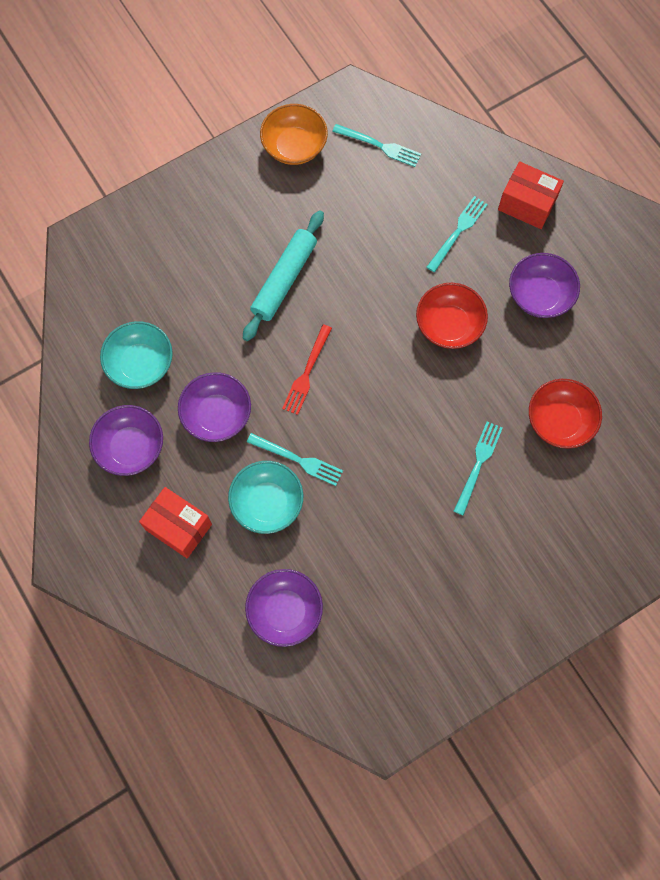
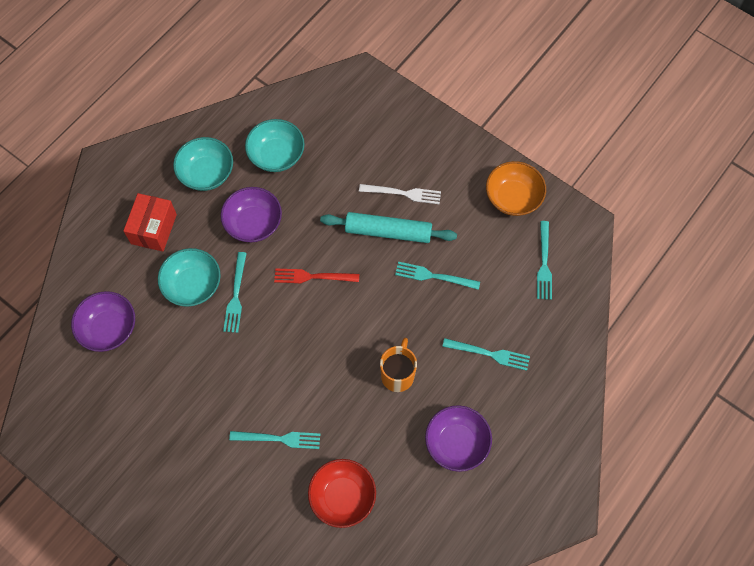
camera: 70 degrees right, 5 degrees down
(130, 447) = (206, 173): purple bowl -> turquoise bowl
(245, 249) = (403, 193): none -> white fork
(353, 253) = (433, 276): none -> turquoise fork
(449, 325) = (398, 374): red bowl -> orange mug
(527, 204) = (542, 404): red box -> none

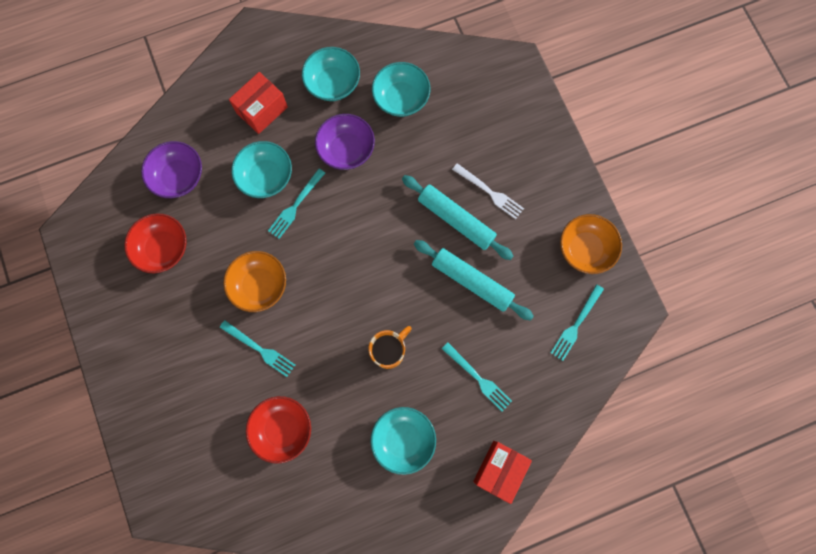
camera: 30 degrees right, 10 degrees up
(132, 400) = (163, 248): none -> red bowl
(244, 383) = (259, 285): none -> orange bowl
(313, 276) = (368, 224): red fork -> none
(433, 276) = (471, 282): turquoise fork -> turquoise rolling pin
(456, 443) = (403, 439): purple bowl -> turquoise bowl
(555, 420) = (499, 469): none -> red box

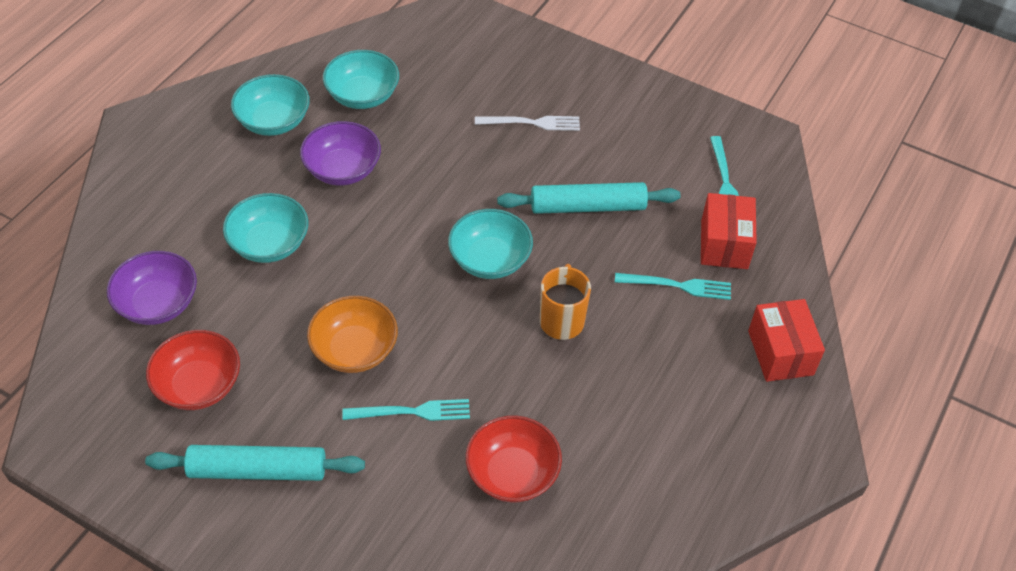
camera: 40 degrees left, 25 degrees down
(262, 110) = (209, 186): red box -> red box (724, 244)
(295, 205) = (329, 251): turquoise fork -> none
(403, 439) = (656, 392): turquoise bowl -> turquoise bowl (490, 260)
(456, 219) = (520, 164): turquoise rolling pin -> turquoise rolling pin (258, 470)
(585, 249) = (670, 116): orange bowl -> none

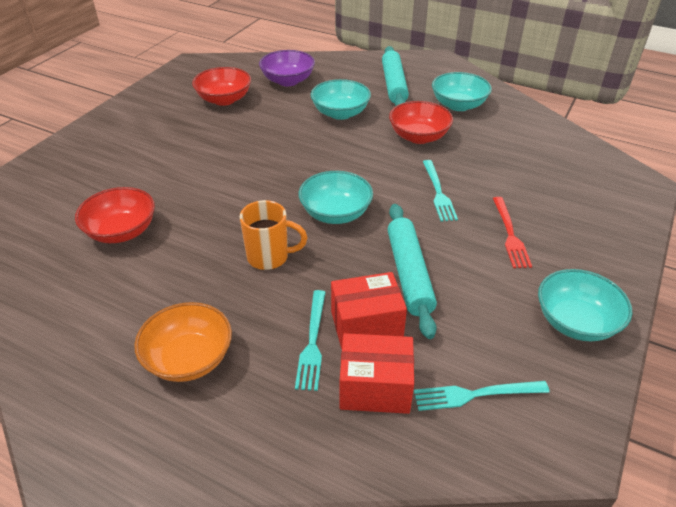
camera: 90 degrees right, 10 degrees down
(258, 470) = (157, 124): turquoise rolling pin -> turquoise rolling pin (394, 85)
(342, 169) = (418, 137): purple bowl -> red bowl
(354, 350) = (246, 153): orange bowl -> orange bowl (189, 359)
(362, 95) = (503, 140): turquoise bowl -> turquoise bowl (576, 322)
(412, 412) = (188, 181): turquoise fork -> turquoise fork (438, 193)
(532, 123) = (510, 234): white fork -> red fork
(780, 353) = (218, 434): red box -> red box (366, 325)

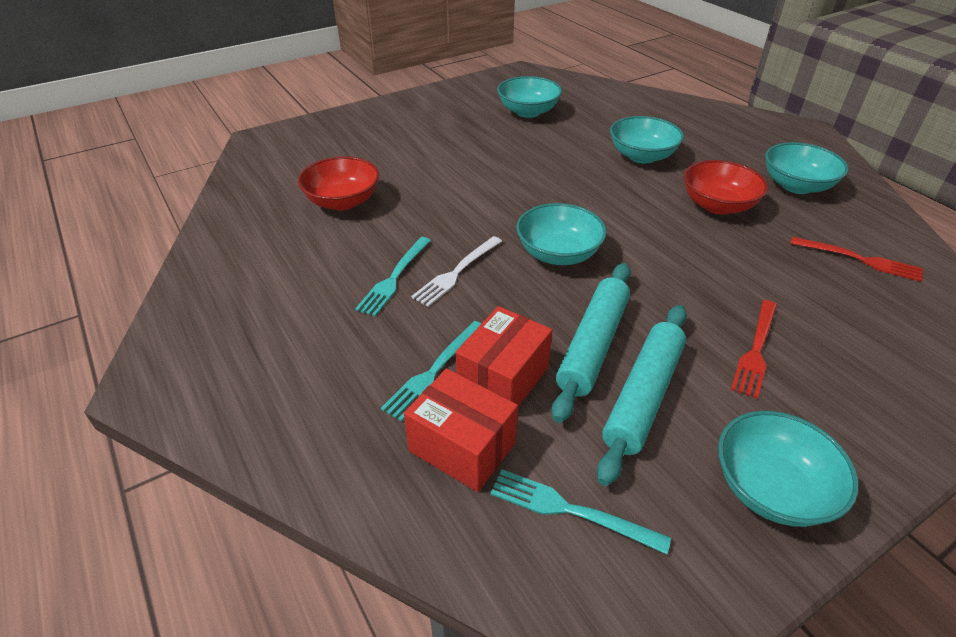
camera: 30 degrees right, 0 degrees up
(189, 359) = (309, 336): orange bowl -> none
(224, 99) = (528, 112): red bowl -> turquoise bowl
(270, 257) = (456, 272): orange mug -> white fork
(288, 81) = (608, 110): purple bowl -> none
(366, 325) = (503, 379): red box -> red box turned 75 degrees counterclockwise
(394, 85) = (728, 143): turquoise rolling pin -> turquoise rolling pin (643, 396)
(438, 193) = (696, 272): turquoise fork -> turquoise fork (394, 278)
(529, 147) = (860, 260): none -> red fork

